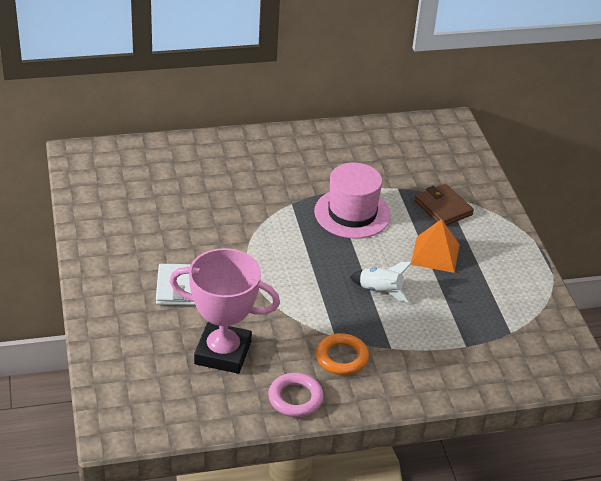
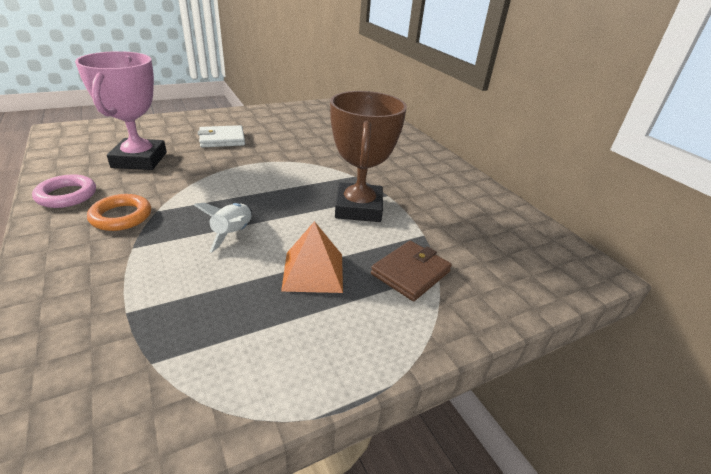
camera: 75 degrees right, 5 degrees down
(352, 213) = (358, 208): pink hat -> brown trophy

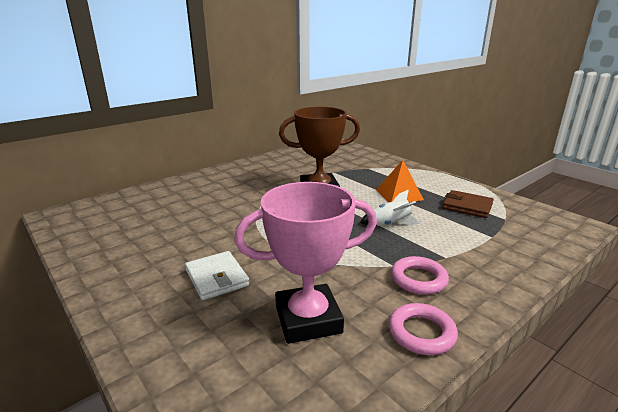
camera: 100 degrees left, 10 degrees down
(121, 216) = (418, 279): orange ring -> pink ring
(410, 273) = (373, 173): brown wallet -> brown wallet (467, 206)

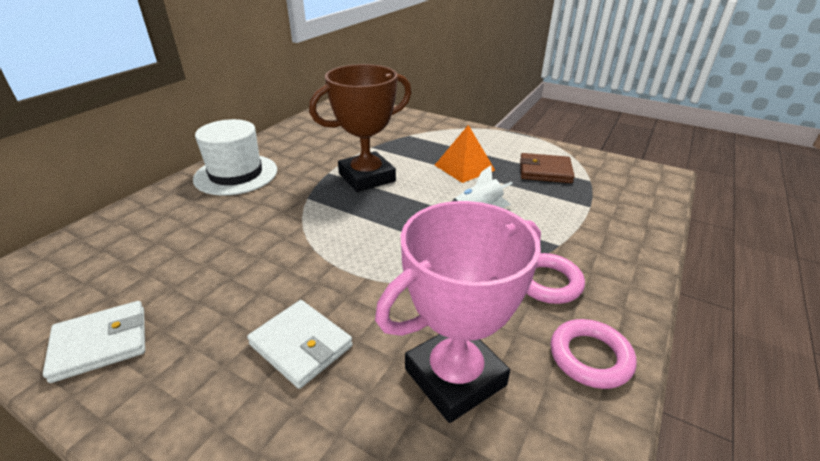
camera: 20 degrees left, 10 degrees up
(105, 251) = (101, 343): none -> white wallet
(231, 176) = (236, 174): none -> white hat

